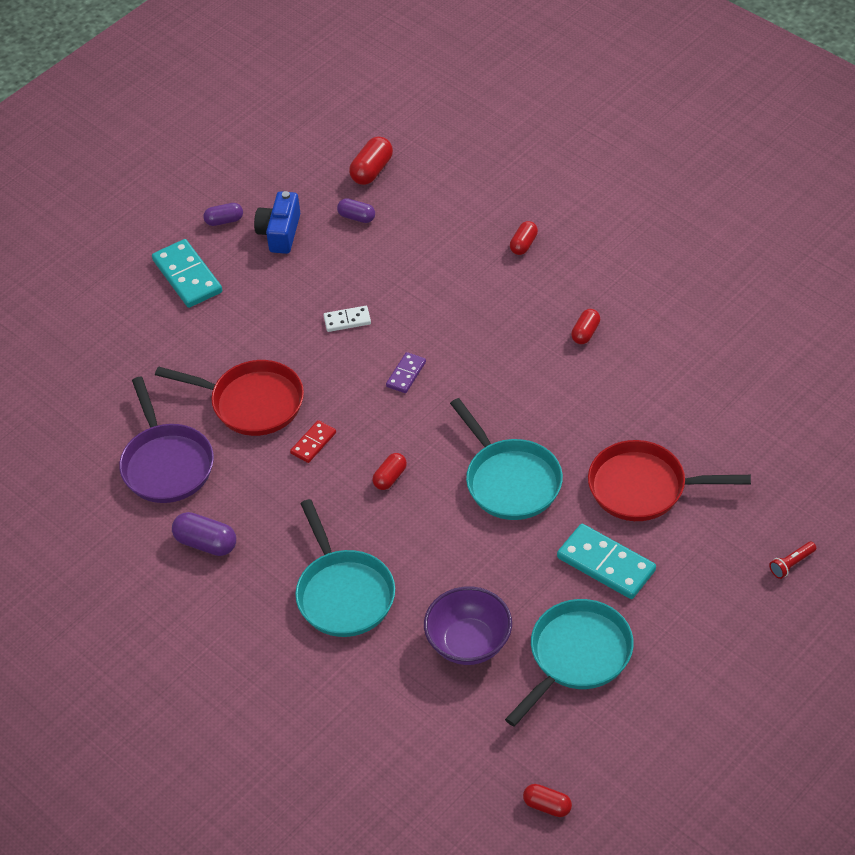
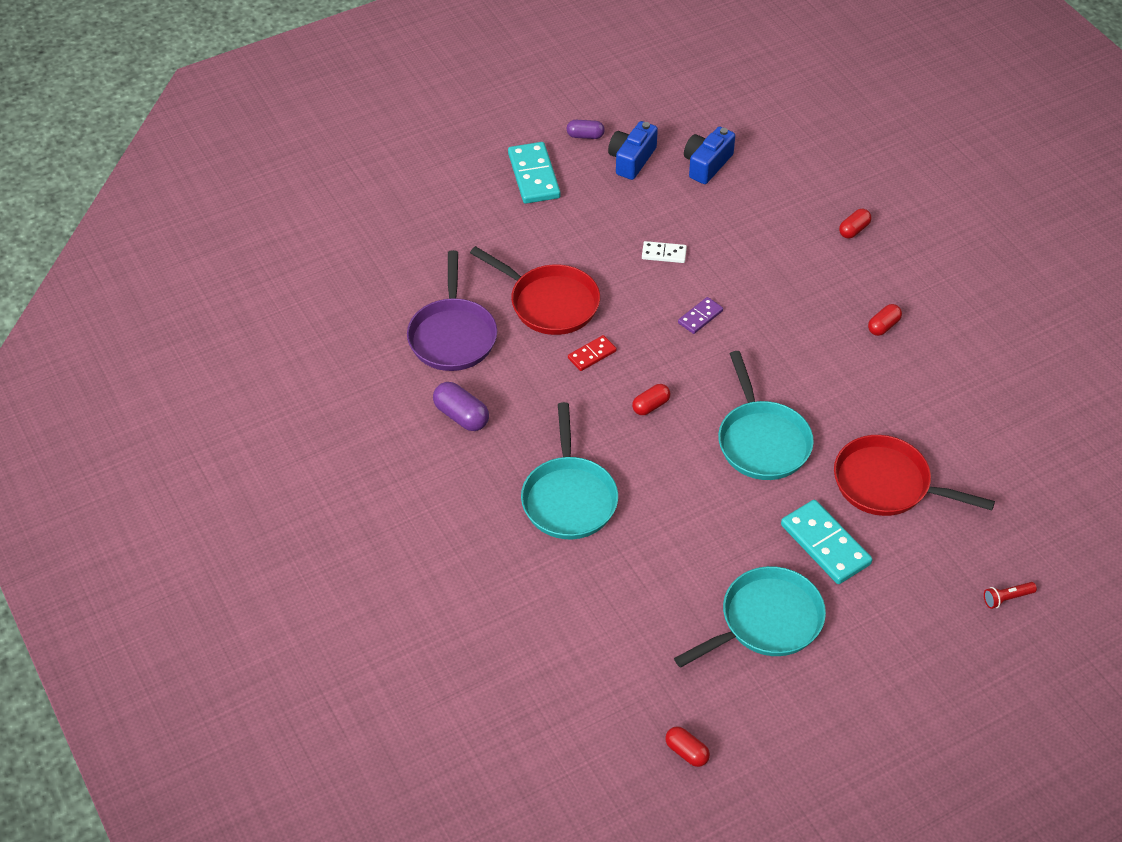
camera: 15 degrees right, 0 degrees up
(356, 217) = (707, 164): purple capsule -> blue camera
(372, 170) = (736, 126): red capsule -> none
(469, 643) = (668, 578): purple bowl -> none

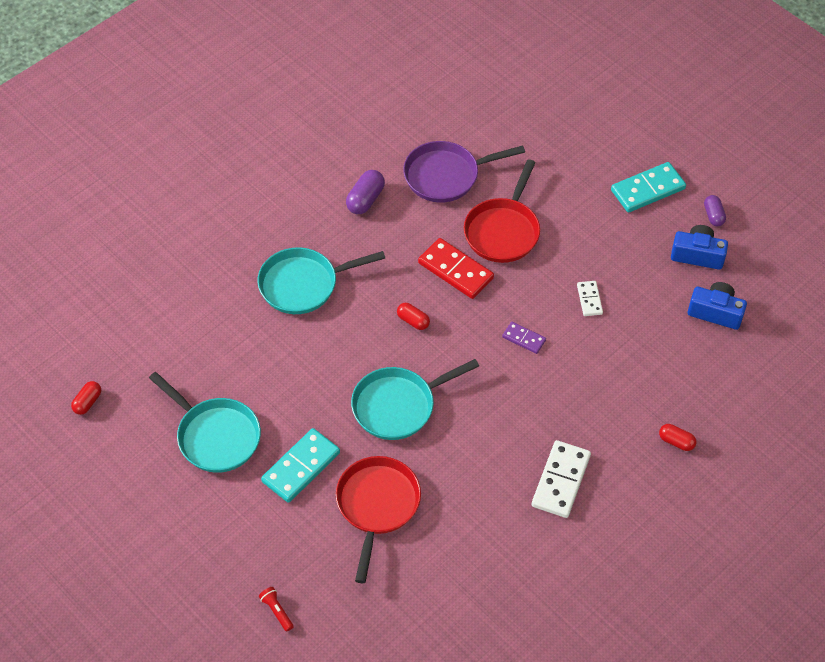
camera: 75 degrees right, 5 degrees up
(592, 354) = (455, 270): red domino -> red domino, size x1.83
(883, 326) = (561, 481): red capsule -> white domino

